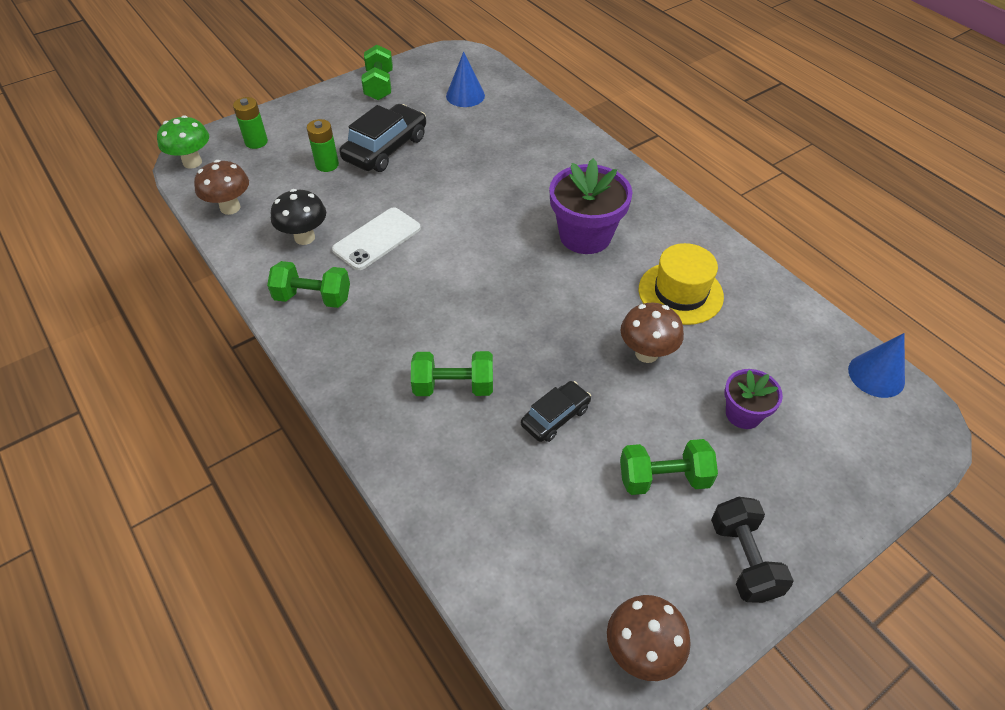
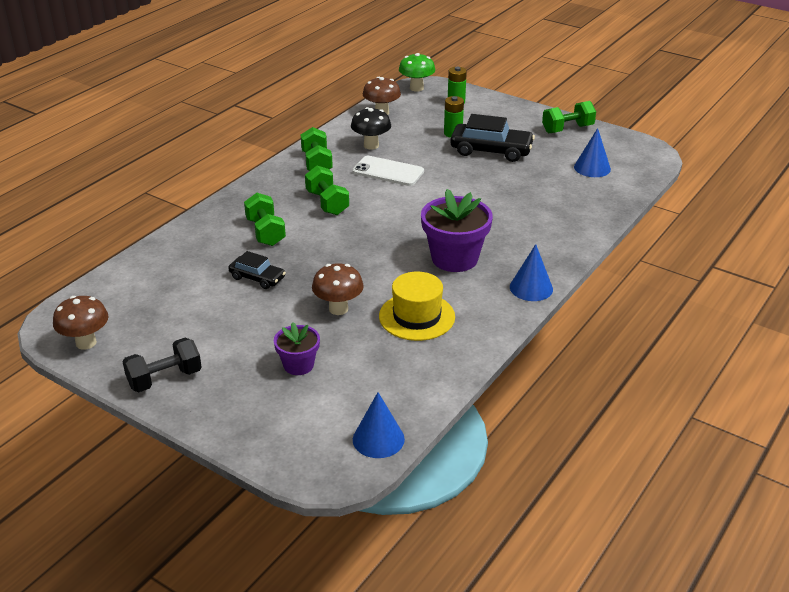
camera: 70 degrees right, 15 degrees down
(657, 199) = (531, 288): none -> blue cone
(663, 478) = (221, 333): green dumbbell -> green dumbbell (327, 203)

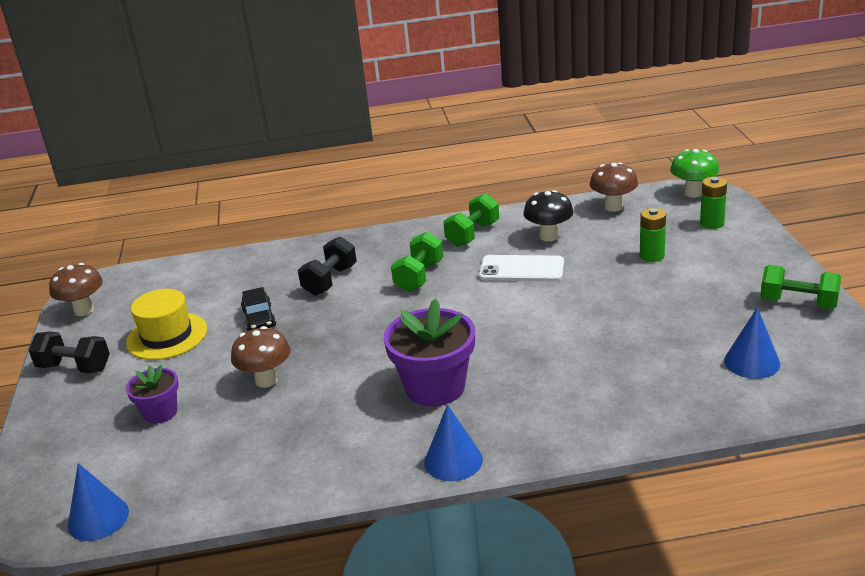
camera: 50 degrees right, 5 degrees down
(265, 232) = (330, 280): green dumbbell -> black dumbbell
(388, 171) = (521, 269): white phone -> white phone turned 60 degrees counterclockwise
(417, 316) = (309, 426): yellow hat -> yellow hat (167, 336)
(491, 151) = (662, 291): black car -> none

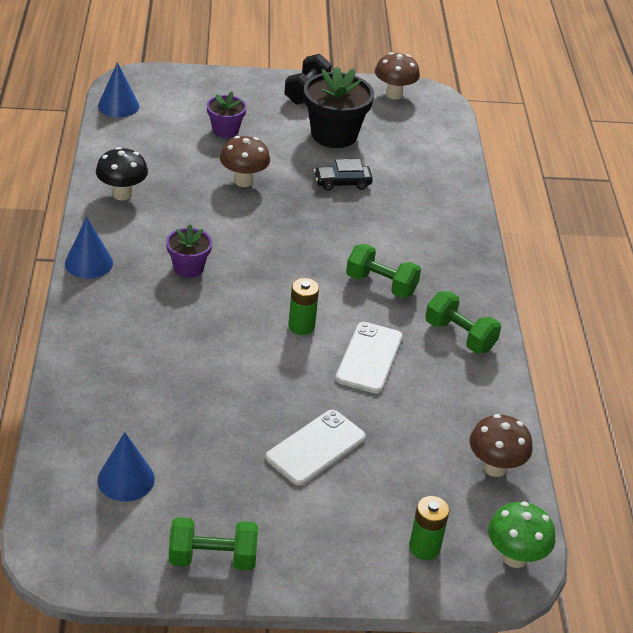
camera: 90 degrees right, 10 degrees up
(167, 336) = (334, 135): yellow hat -> black flower pot
(330, 280) = (394, 228): black dumbbell -> none
(435, 387) = (188, 268): purple flower pot -> purple flower pot, size x0.57
(549, 236) = (436, 394): black mushroom -> black mushroom (122, 194)
(645, 278) = (316, 448): none -> white phone
(652, 256) = (362, 467): green battery -> green battery (301, 326)
(798, 303) = (213, 558): green dumbbell -> green dumbbell turned 60 degrees clockwise

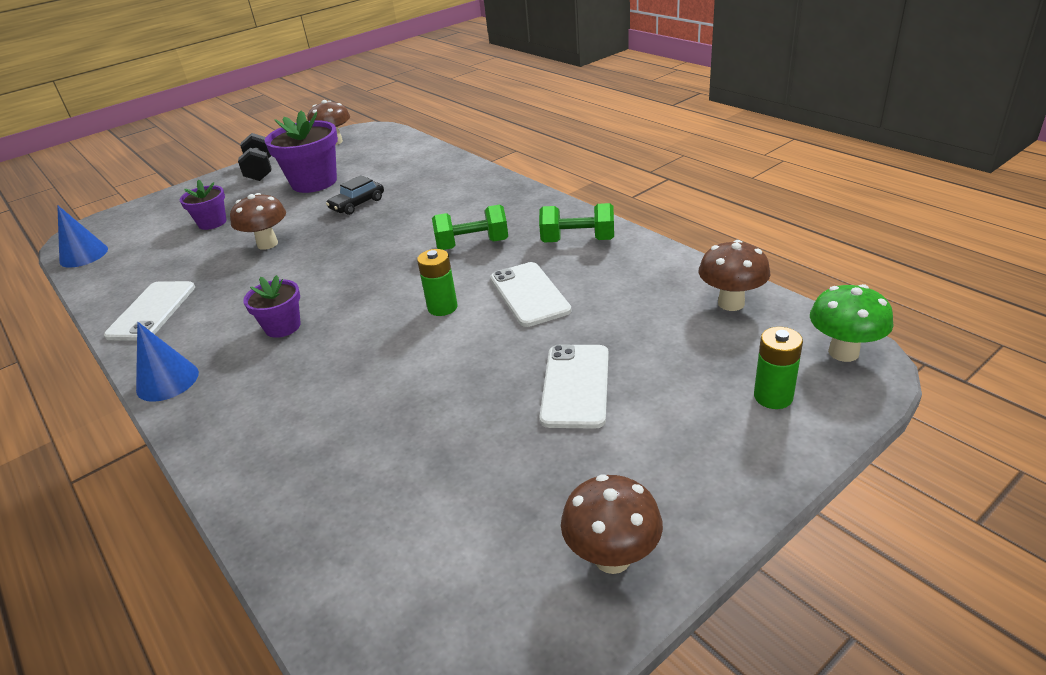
camera: 30 degrees left, 5 degrees down
(122, 194) = (152, 311): black mushroom -> white phone
(126, 479) = (423, 550): blue cone -> none
(213, 558) = (612, 557): green dumbbell -> brown mushroom
(334, 135) = (314, 182): black flower pot -> purple flower pot

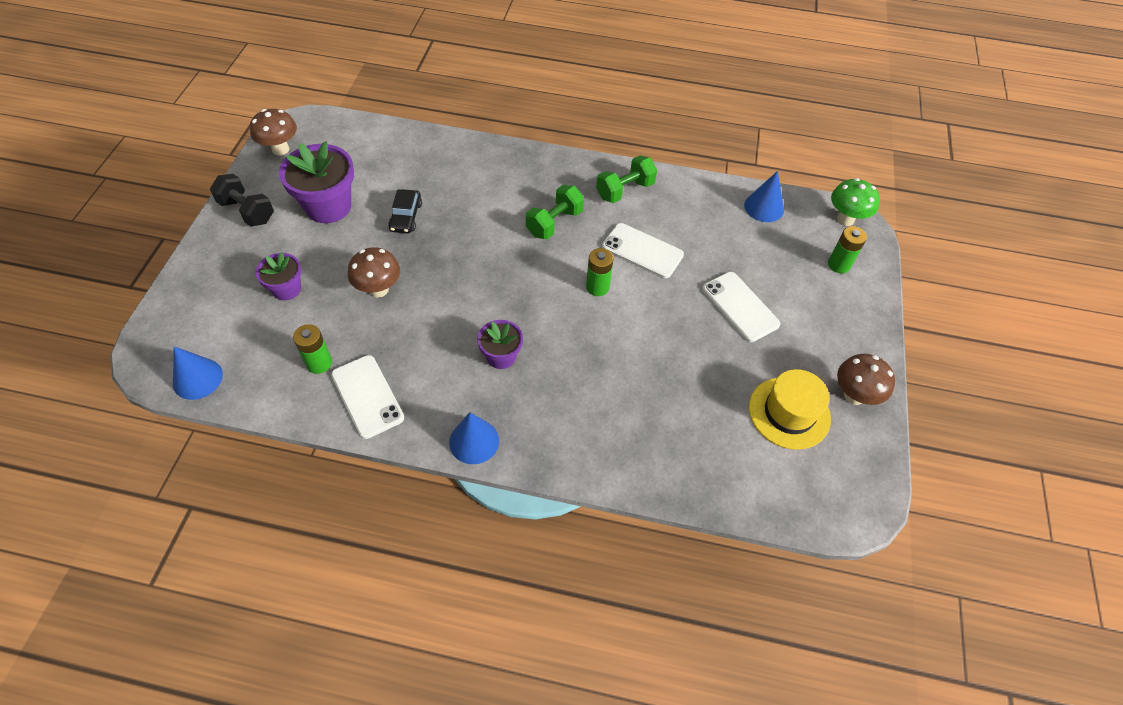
camera: 45 degrees left, 20 degrees up
(159, 275) = (319, 363): none -> green battery
(494, 527) = (789, 413): none -> yellow hat
(731, 303) = (764, 207): brown mushroom -> blue cone

